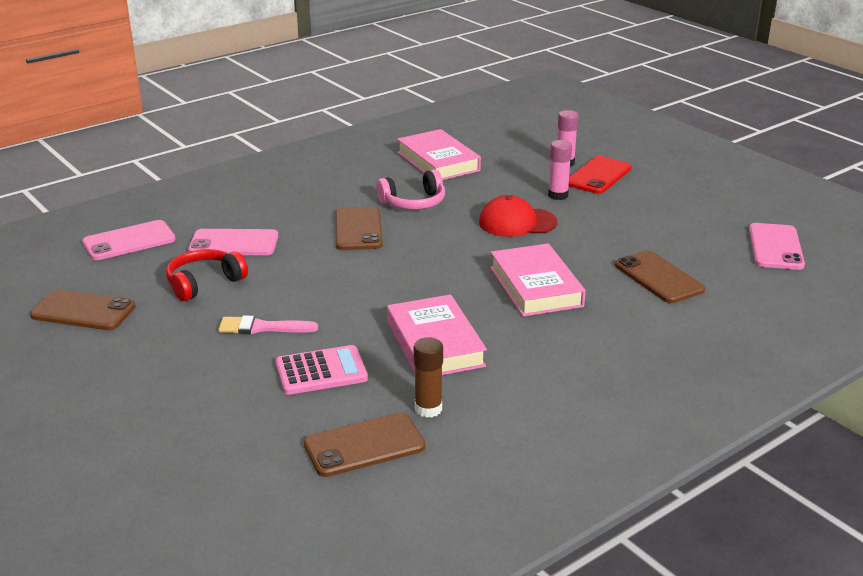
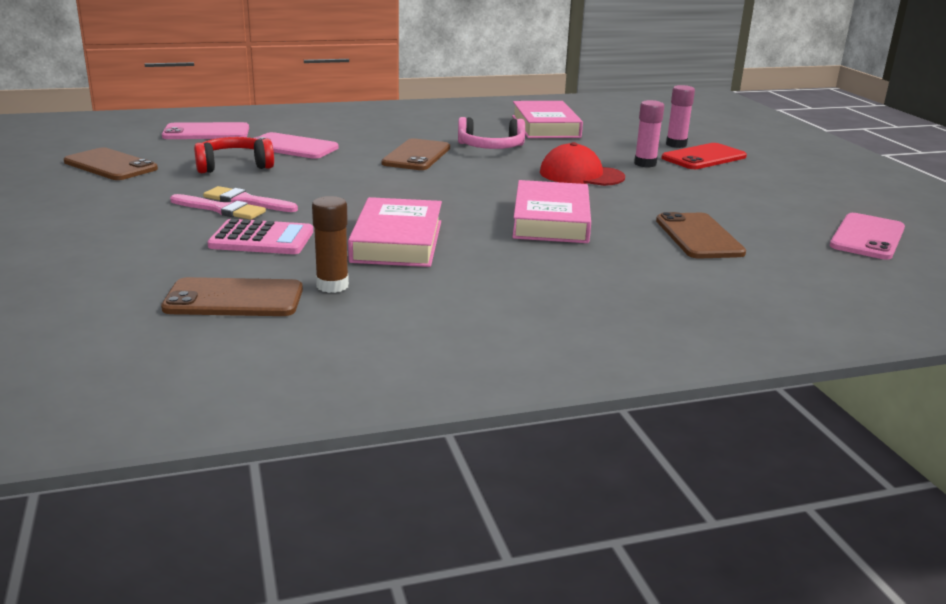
camera: 20 degrees right, 5 degrees down
(249, 344) = (221, 209): none -> pink brush

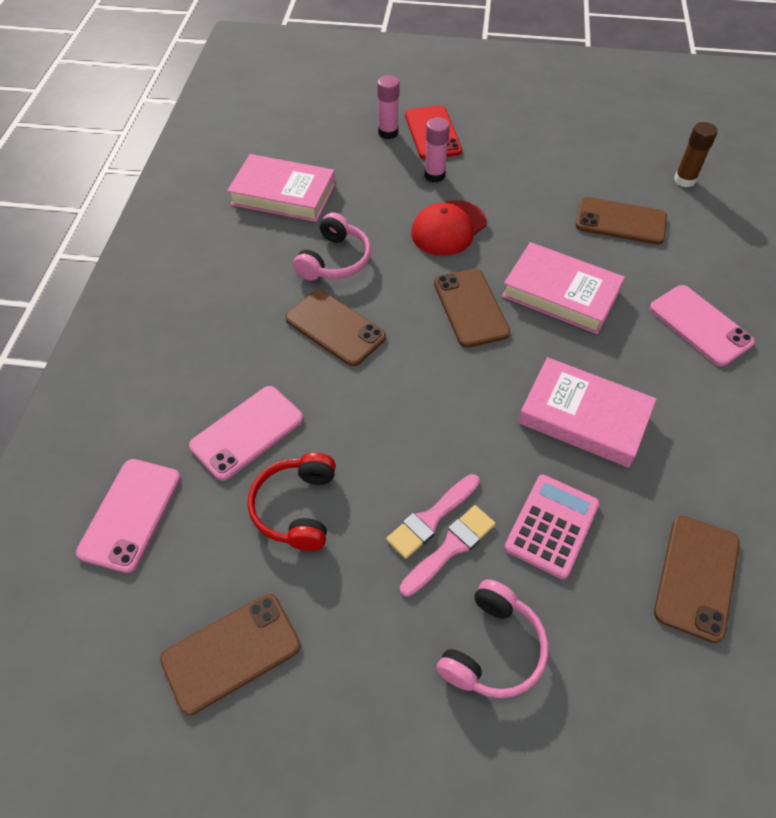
camera: 65 degrees left, 30 degrees up
(132, 230) = (492, 649): none -> pink headphones
(332, 286) = (678, 493): brown glue stick -> brown glue stick (684, 180)
(489, 191) = (470, 308): none -> brown phone
(867, 237) = (642, 138): pink phone -> pink phone (700, 325)

